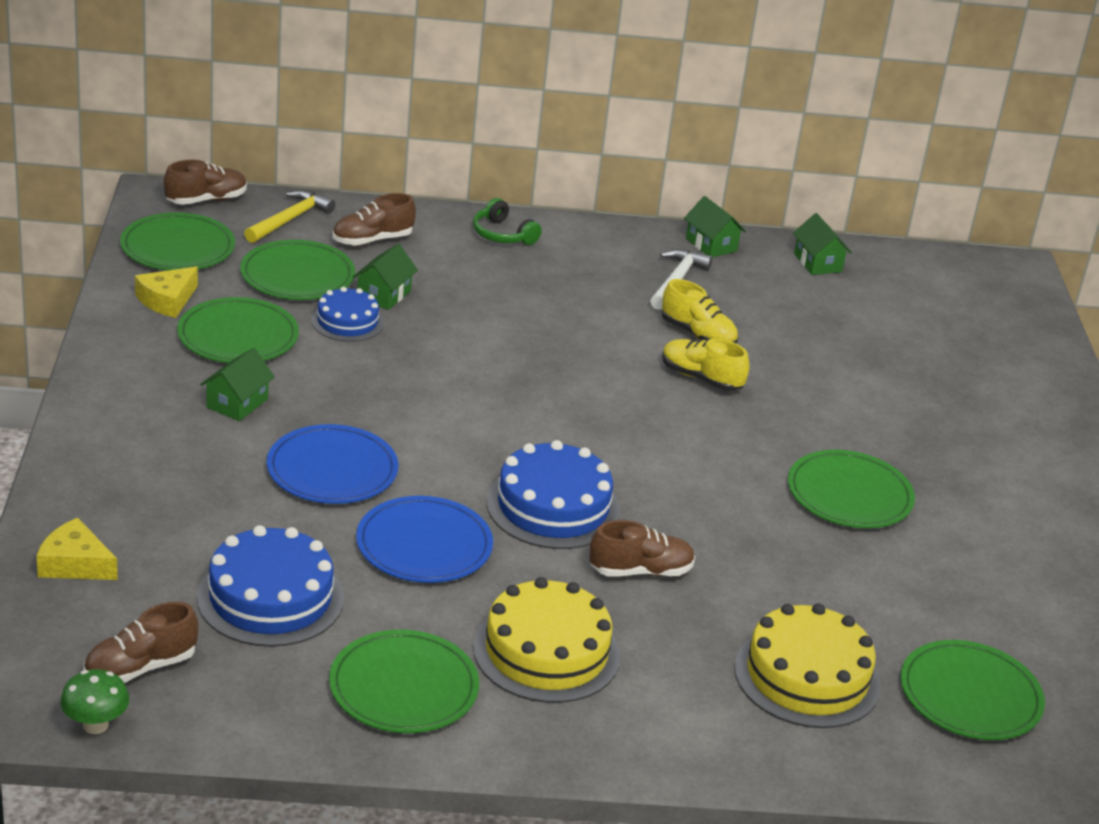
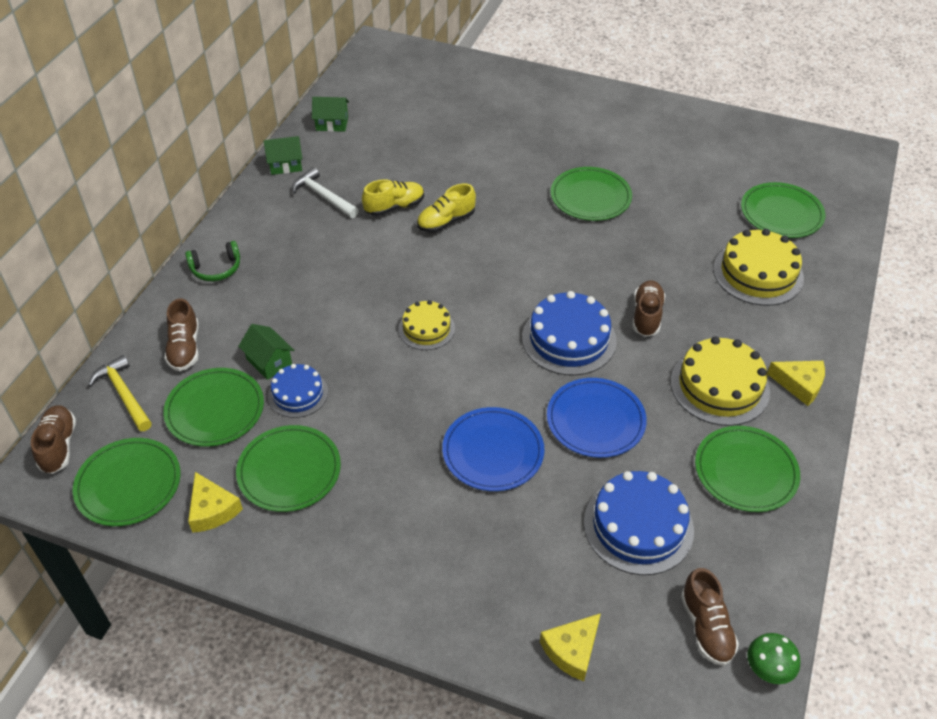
camera: 65 degrees left, 15 degrees up
(237, 403) = (386, 492): green house -> none
(500, 392) = (426, 328): none -> yellow cake
(596, 733) = (800, 384): none -> yellow cheese

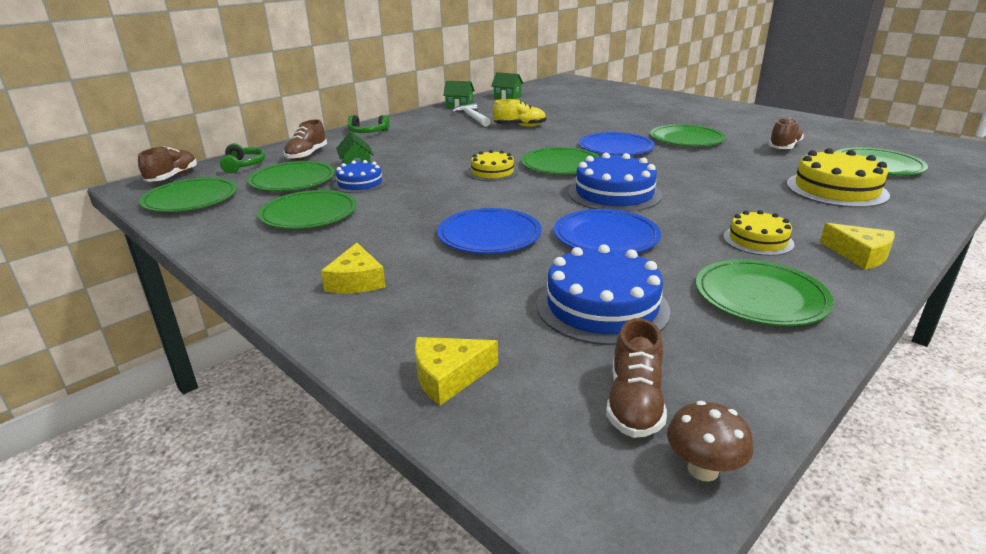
camera: 25 degrees right, 20 degrees down
(124, 394) = (243, 165): yellow hammer -> green headphones
(212, 510) = (229, 220): yellow cheese -> yellow cheese (356, 281)
(446, 222) = (554, 135): yellow shoe -> none
(488, 292) = (560, 165): none -> green plate
(527, 237) = (615, 148): none -> blue plate
(646, 316) = (701, 194): brown shoe -> brown shoe (783, 147)
(719, 386) = (758, 240): yellow cake -> yellow cake, size x0.60
(767, 670) = (703, 469): green mushroom -> brown mushroom

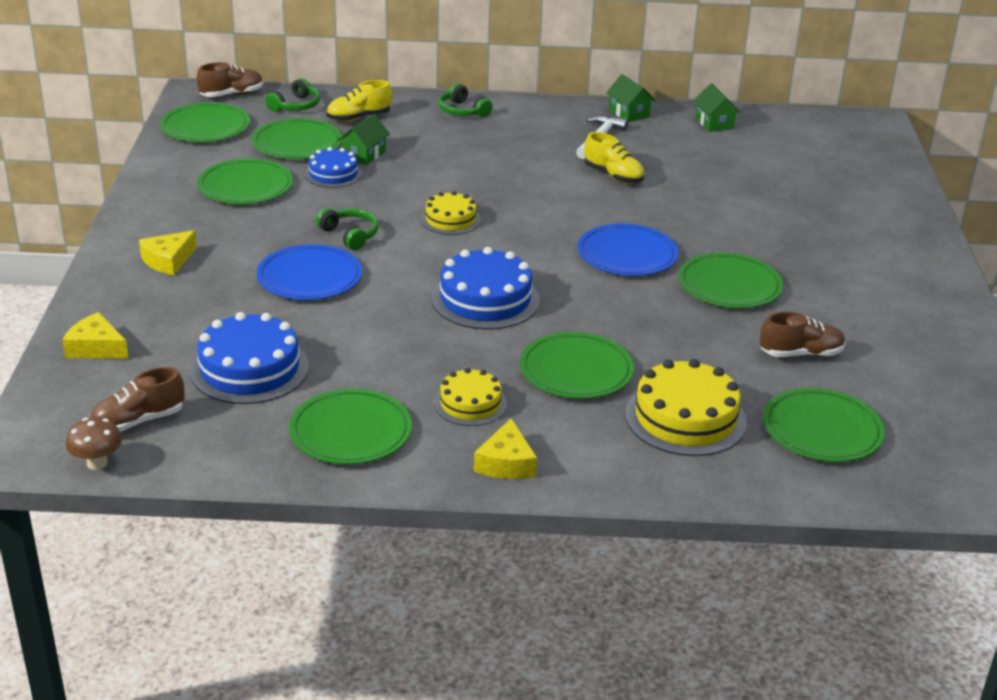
camera: 45 degrees right, 5 degrees up
(307, 155) = (359, 118): brown shoe -> yellow shoe
(454, 204) = (350, 235): none -> green headphones
(560, 165) = (524, 244): green plate -> green plate (576, 370)
(606, 236) = (378, 329): blue plate -> none

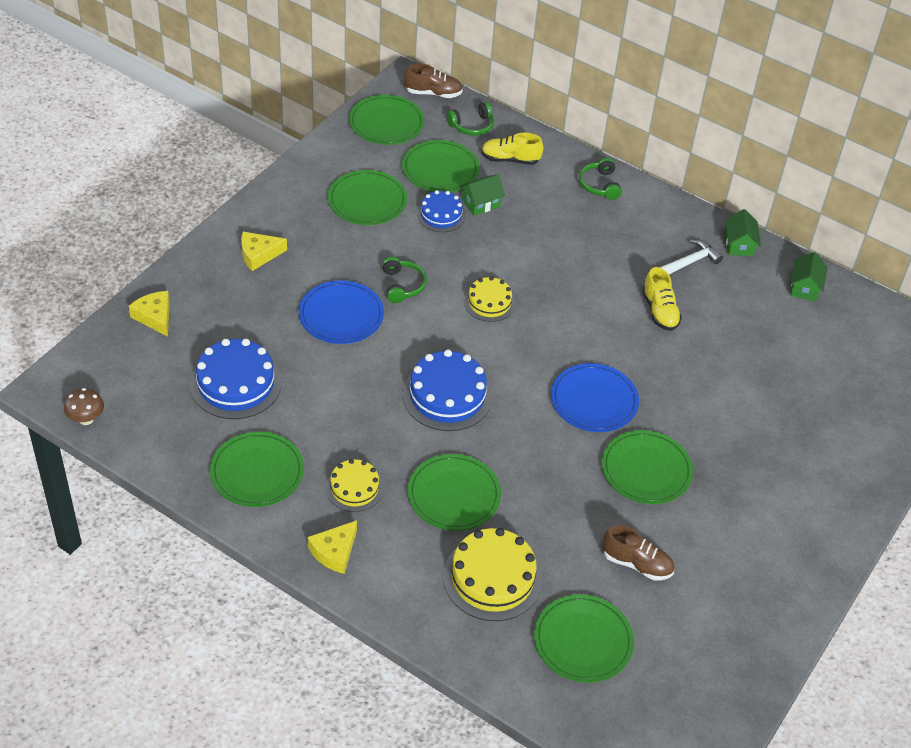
camera: 30 degrees right, 15 degrees up
(139, 421) = (135, 396): brown shoe -> none

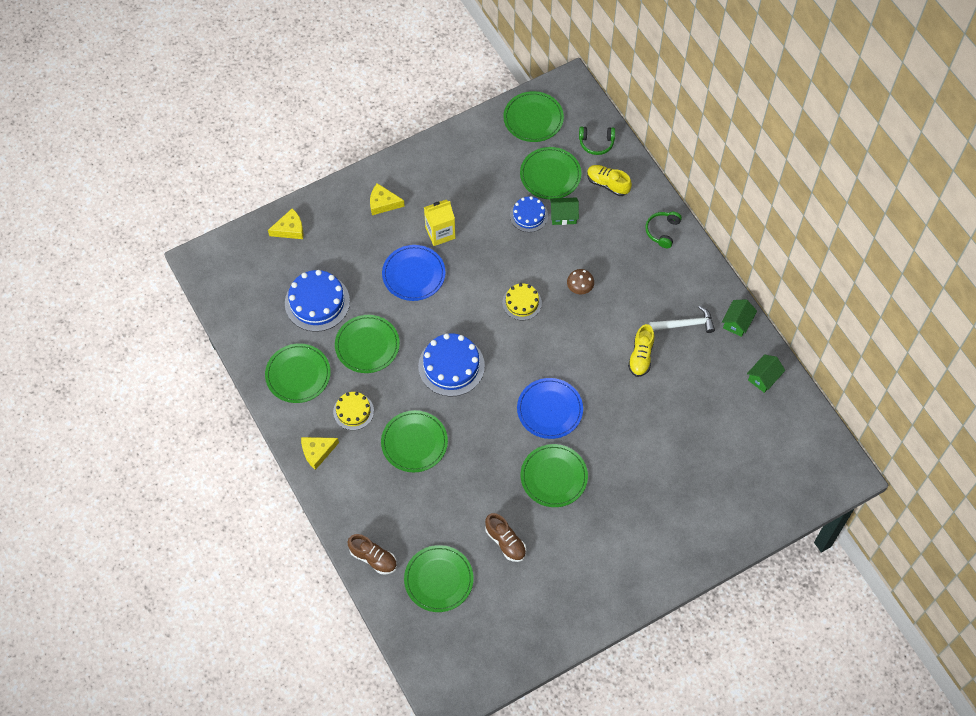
camera: 30 degrees right, 15 degrees up
(86, 419) = (211, 292): brown mushroom -> brown mushroom (579, 288)
(155, 317) = (290, 229): yellow cheese -> yellow cheese turned 75 degrees clockwise
(347, 263) = (440, 233): none -> yellow carton
(367, 201) = (482, 184): green plate -> green plate (367, 345)
(402, 285) = (468, 265): green headphones -> none
(433, 93) = (583, 102): brown shoe -> brown shoe (373, 558)
(492, 578) = (406, 512): yellow cake -> none

